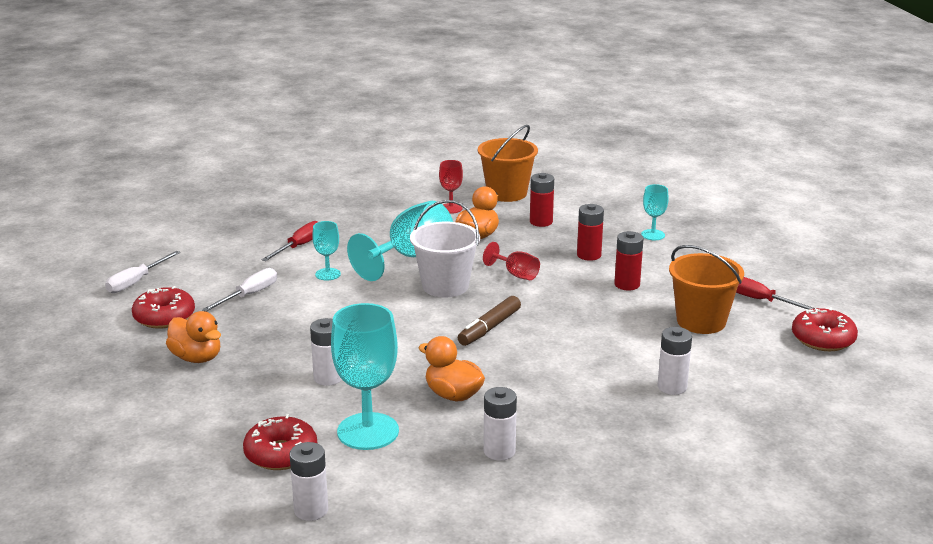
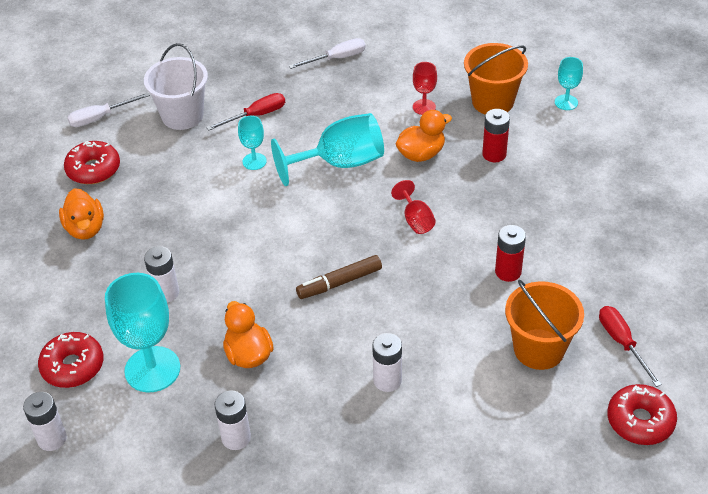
camera: 30 degrees right, 20 degrees up
(249, 295) = (174, 166): white screwdriver -> white screwdriver (337, 58)
(445, 286) = (341, 213): white bucket -> white bucket (182, 116)
(589, 255) = (503, 217): red battery -> none
(653, 235) = (589, 210): turquoise goblet -> turquoise goblet (566, 102)
(672, 387) = (441, 424): white battery -> white battery (387, 380)

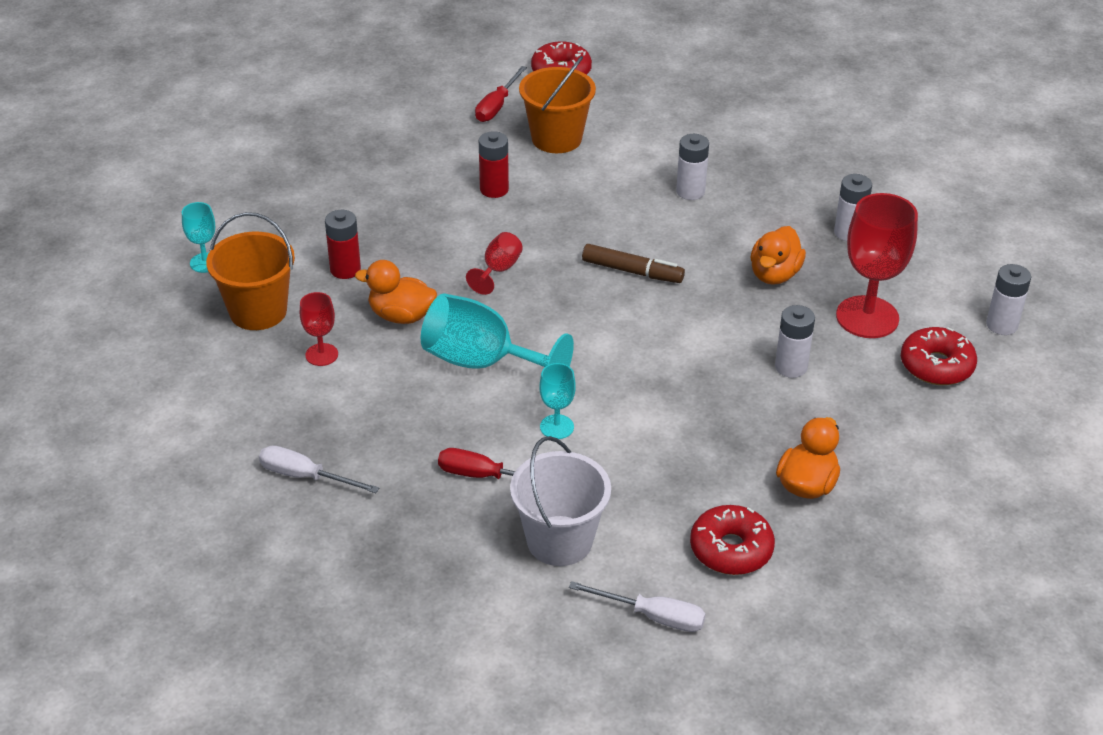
camera: 135 degrees left, 5 degrees down
(152, 369) = (867, 317): turquoise goblet -> red goblet

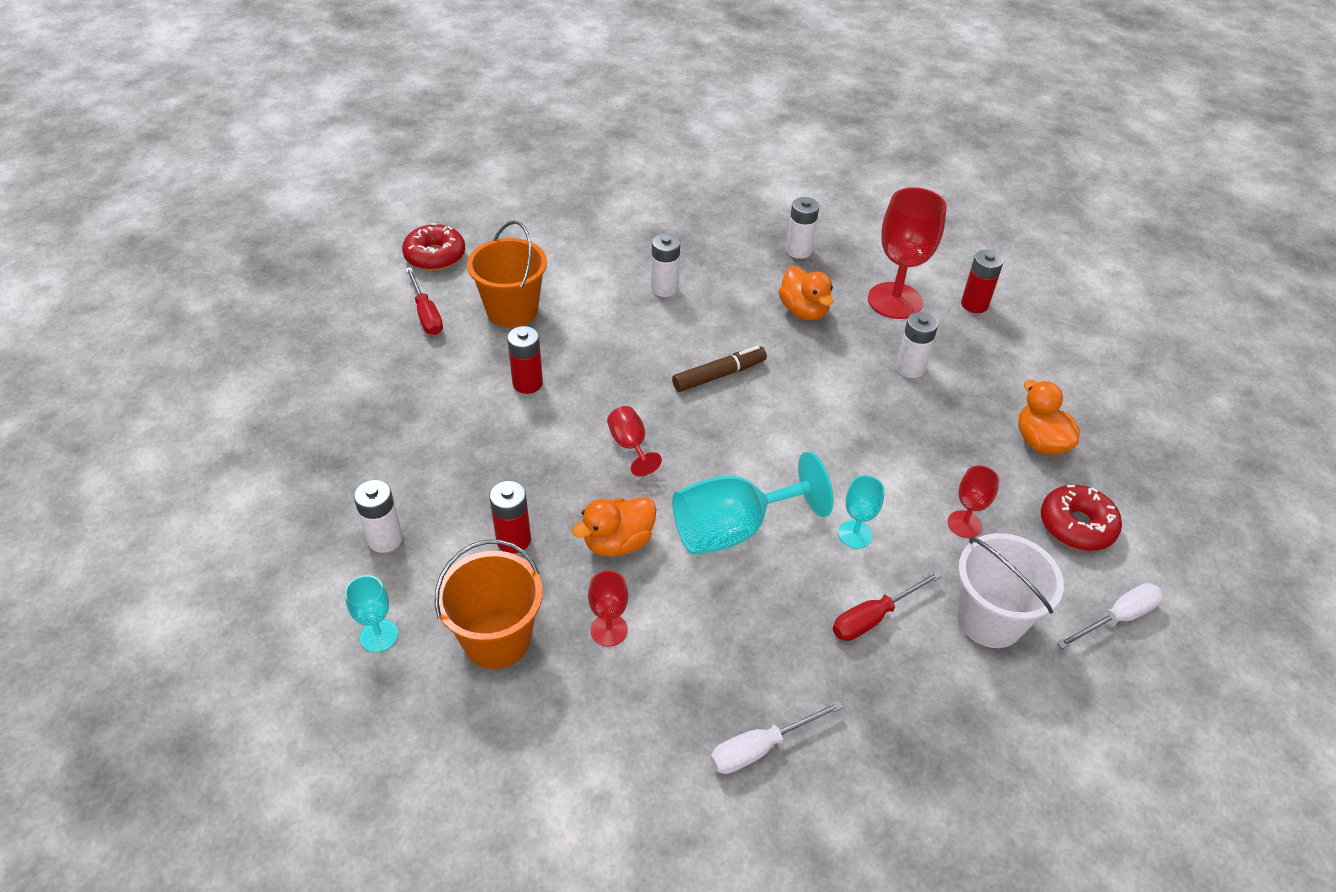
camera: 50 degrees left, 5 degrees up
(645, 482) = (964, 524): none -> red goblet
(936, 365) = (974, 304): red donut -> red battery
(1001, 325) = (962, 253): white battery -> white battery (385, 539)

